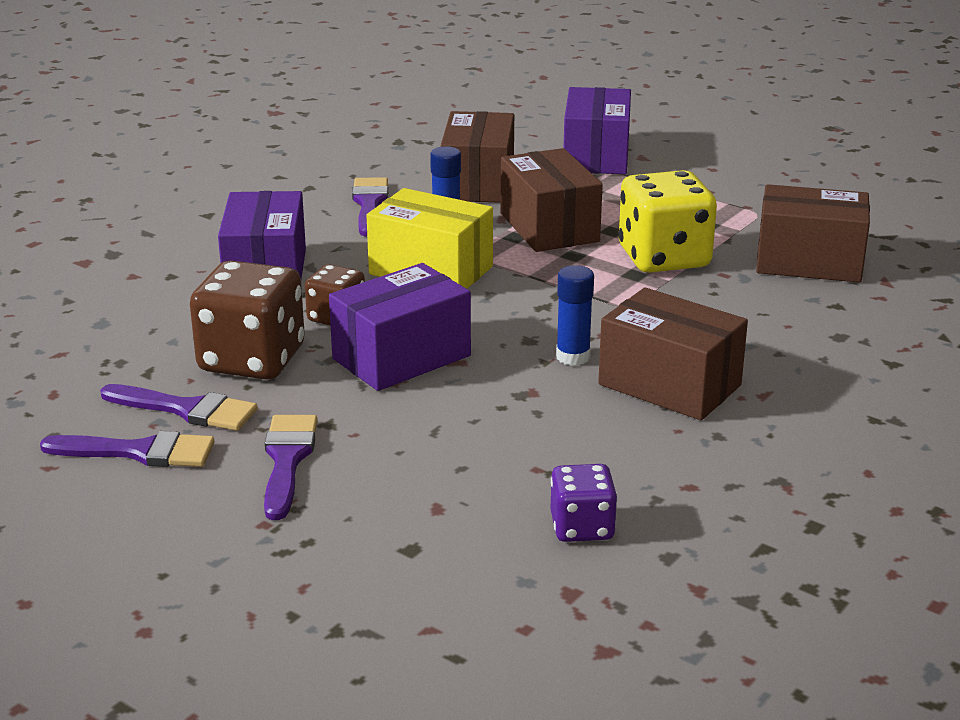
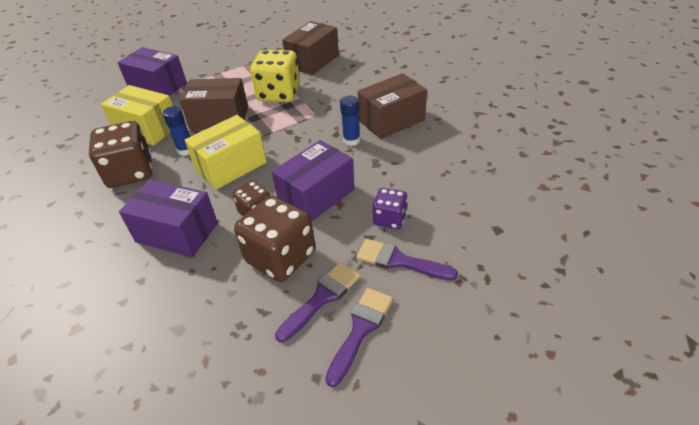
camera: 65 degrees left, 15 degrees up
(369, 204) = (130, 173): purple brush -> brown dice
(401, 357) = (316, 196): purple box -> purple box turned 60 degrees clockwise
(478, 183) = (147, 129): brown box -> yellow box
(582, 527) = (495, 172): purple dice -> purple dice (389, 219)

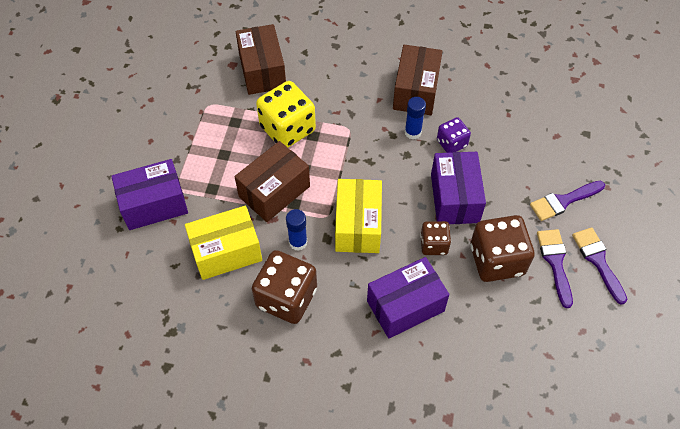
camera: 50 degrees left, 15 degrees up
(389, 219) = (521, 177): purple dice -> purple dice (451, 143)

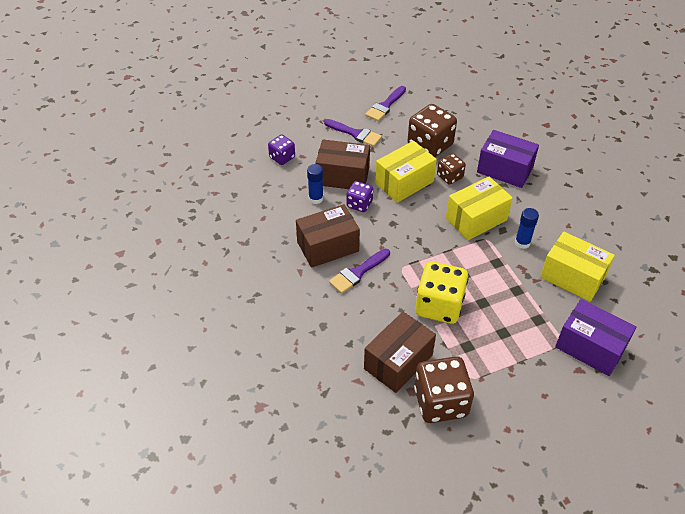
camera: 125 degrees left, 10 degrees down
(274, 191) = (500, 279): brown box -> brown box (343, 176)
(286, 298) = (564, 226): brown dice -> brown dice (440, 402)
(413, 132) = (369, 229): blue glue stick -> blue glue stick (316, 198)
(454, 198) = (404, 182): purple box -> yellow box
(555, 262) = (405, 121): purple brush -> purple brush (357, 273)
(565, 118) = (282, 157): none -> purple dice

